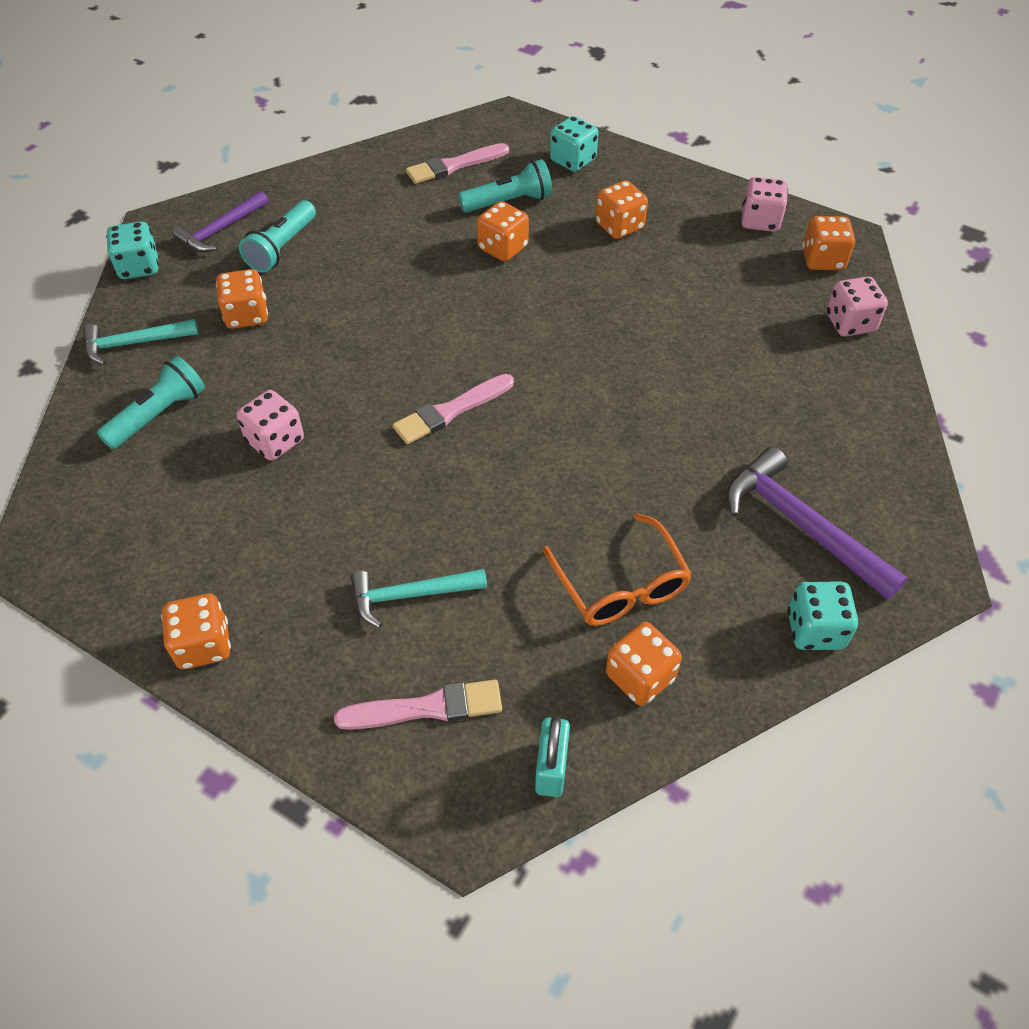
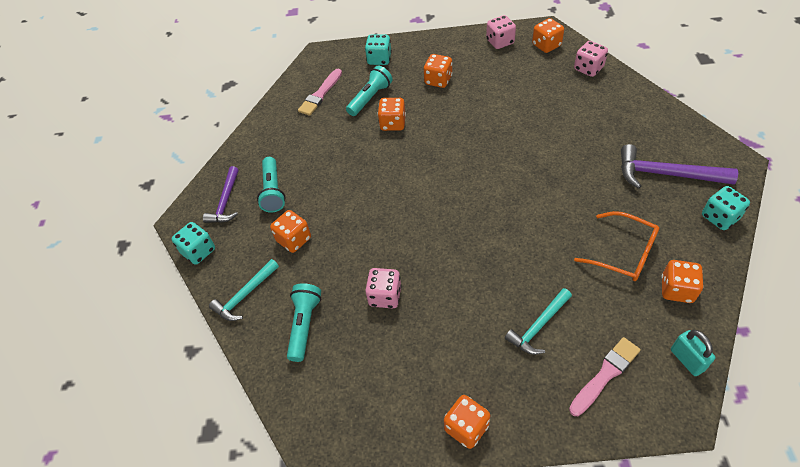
camera: 30 degrees left, 0 degrees up
(451, 410) = (457, 221): pink brush -> none

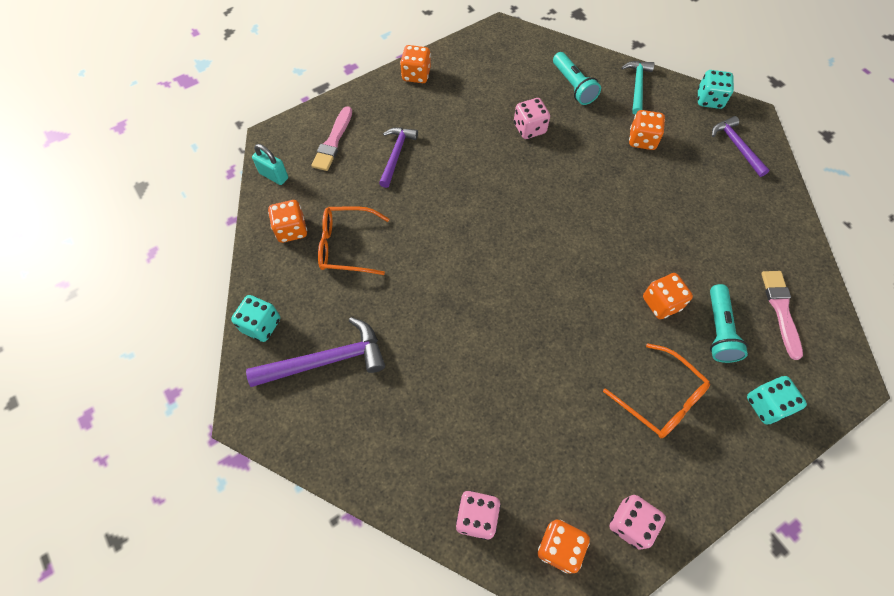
camera: 145 degrees right, 10 degrees up
(273, 191) = (705, 173): turquoise flashlight -> none
(438, 80) = (661, 399): orange dice -> orange glasses
(538, 326) = (396, 155): turquoise hammer -> purple hammer

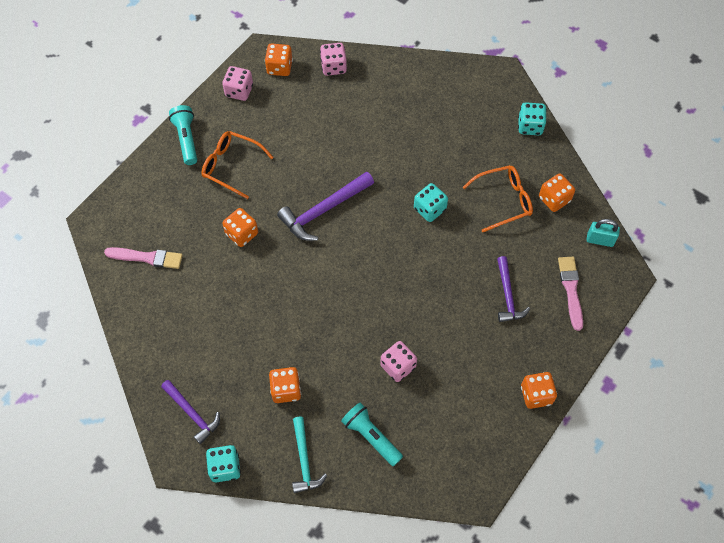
camera: 160 degrees right, 0 degrees up
(326, 360) = (471, 119): purple hammer -> purple hammer (323, 210)
(719, 330) = (194, 227): turquoise flashlight -> turquoise flashlight (186, 139)
(766, 405) = (156, 184): turquoise dice -> turquoise dice (429, 209)
(781, 310) = (146, 258): pink brush -> pink brush turned 60 degrees counterclockwise

